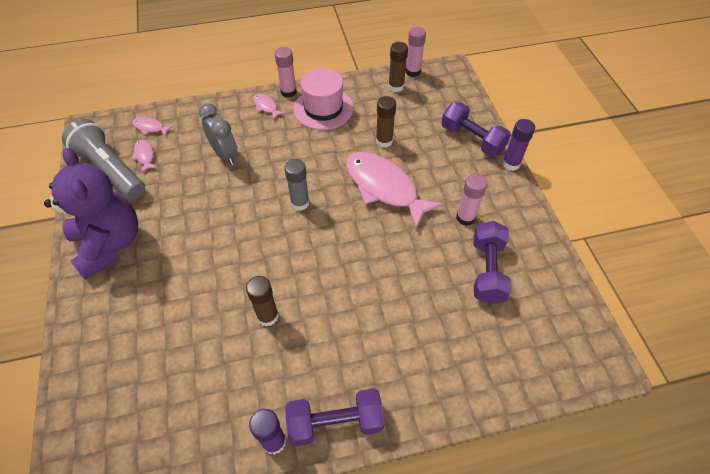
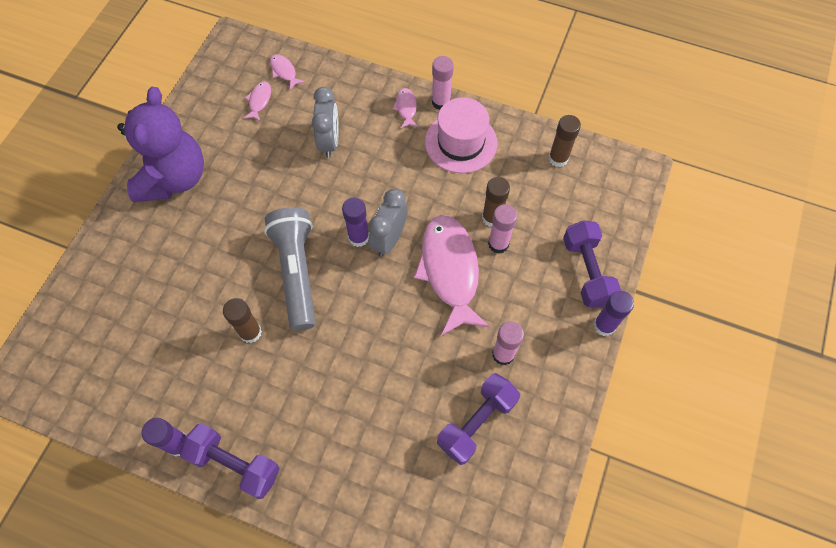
camera: 35 degrees right, 10 degrees up
(111, 170) = (222, 100): grey flashlight -> grey flashlight (297, 272)
(300, 203) = (358, 237): grey glue stick -> purple glue stick
(323, 192) = (389, 239): none -> grey clock
(413, 72) = (592, 150): pink glue stick -> pink glue stick (498, 244)

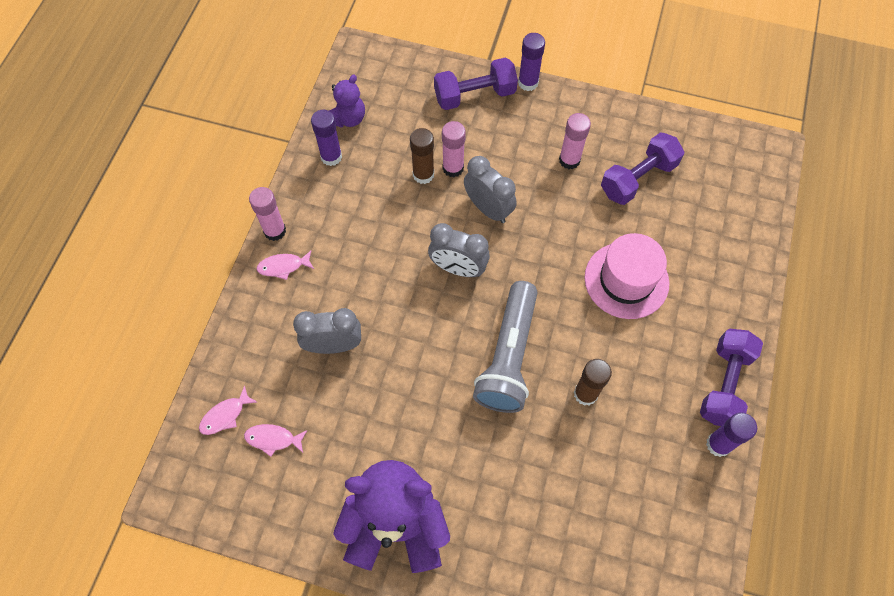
camera: 95 degrees left, 0 degrees up
(297, 272) = (508, 357): grey flashlight -> grey flashlight turned 60 degrees counterclockwise
(358, 237) = (459, 299): purple glue stick -> purple glue stick (331, 157)
(450, 271) = (488, 209): pink fish -> grey clock
(461, 142) = (330, 208): pink hat -> pink hat (626, 280)
(476, 422) = (638, 178): purple dumbbell -> purple dumbbell turned 75 degrees counterclockwise
(558, 158) = (347, 118): brown glue stick -> purple teddy bear

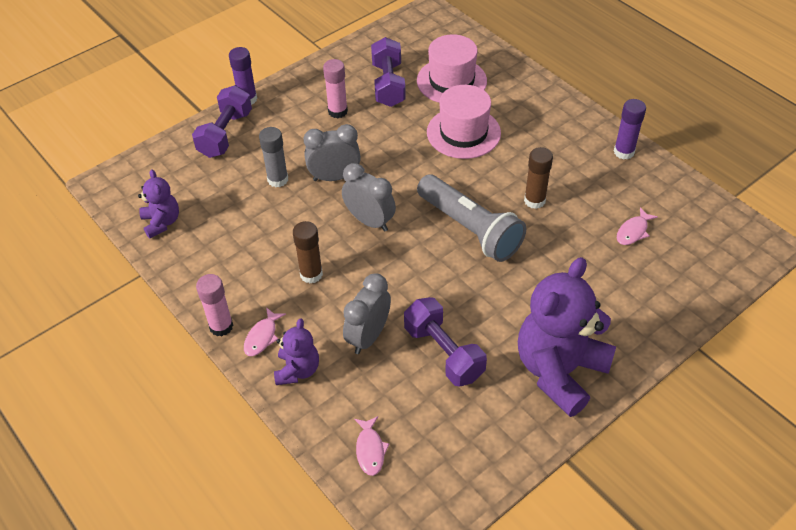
camera: 55 degrees left, 15 degrees down
(268, 313) = (297, 370): none -> purple teddy bear
(273, 439) = (421, 422): pink fish -> pink fish (633, 231)
(331, 157) = (187, 251): purple glue stick -> none
(423, 175) = (265, 200): brown glue stick -> brown glue stick (311, 274)
(453, 168) = (278, 179): pink glue stick -> grey glue stick
(458, 268) = (369, 221): grey clock -> grey clock turned 105 degrees counterclockwise
(688, 228) = (451, 81): none -> pink hat
(724, 384) = (582, 126): purple dumbbell -> purple dumbbell (443, 352)

